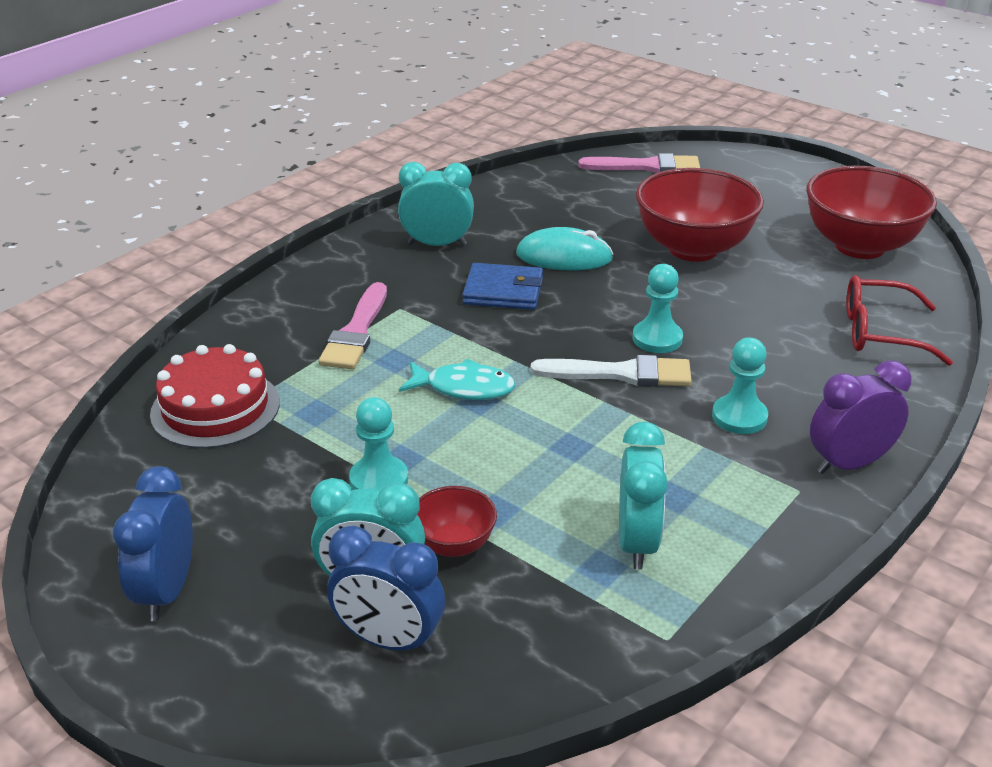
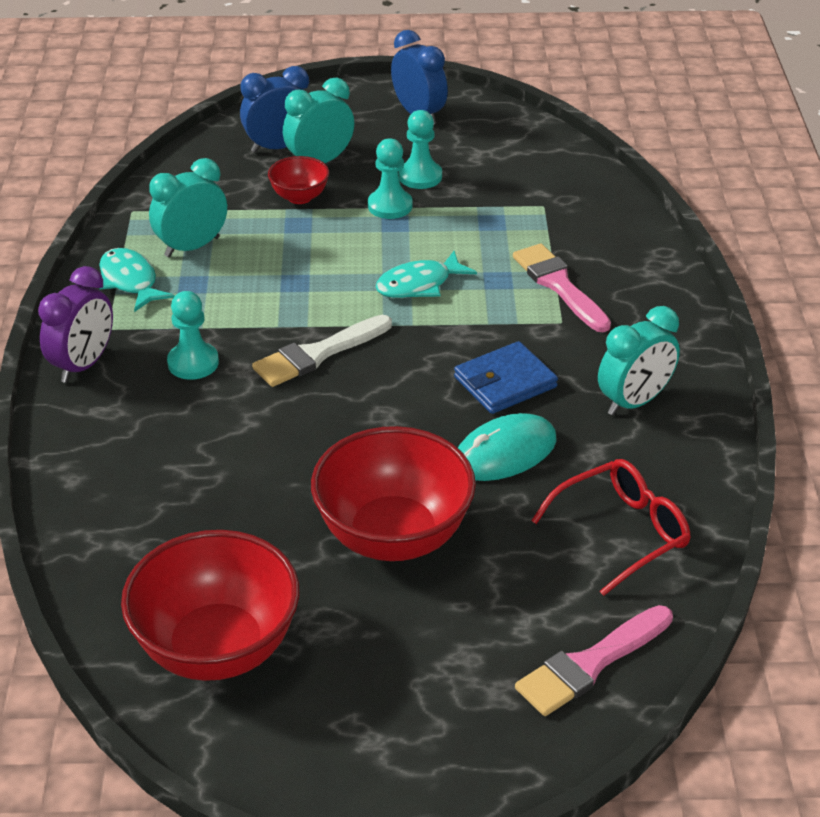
camera: 140 degrees right, 5 degrees up
(215, 408) = (556, 193): red cake -> none
(637, 542) = (192, 247): turquoise clock -> turquoise clock turned 90 degrees clockwise
(657, 339) = (322, 402): turquoise pawn -> turquoise pawn (420, 176)
(740, 534) = (130, 281): none -> turquoise fish
(880, 332) = (125, 517): red glasses -> red glasses (622, 532)

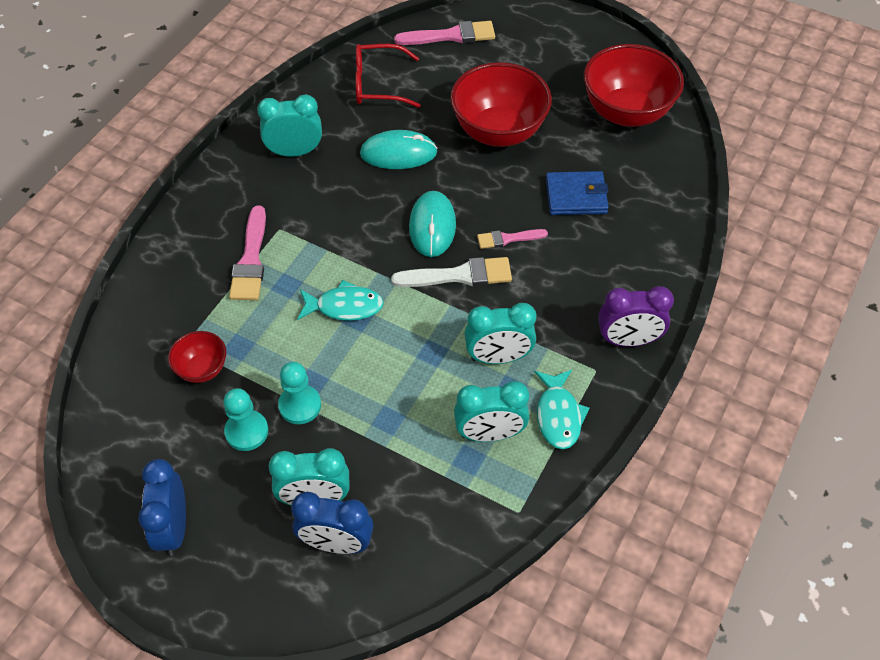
camera: 150 degrees left, 15 degrees up
(83, 365) = (628, 340): purple clock -> purple clock turned 150 degrees counterclockwise
(193, 363) = (549, 306): turquoise pawn -> none
(222, 302) = (498, 357): none -> turquoise clock
(286, 410) = (508, 239): none -> pink brush
(299, 197) = (364, 455): red bowl -> red bowl (202, 369)
(389, 389) = (432, 226): none -> turquoise mouse
(505, 382) = (357, 199): blue wallet -> blue wallet (576, 196)

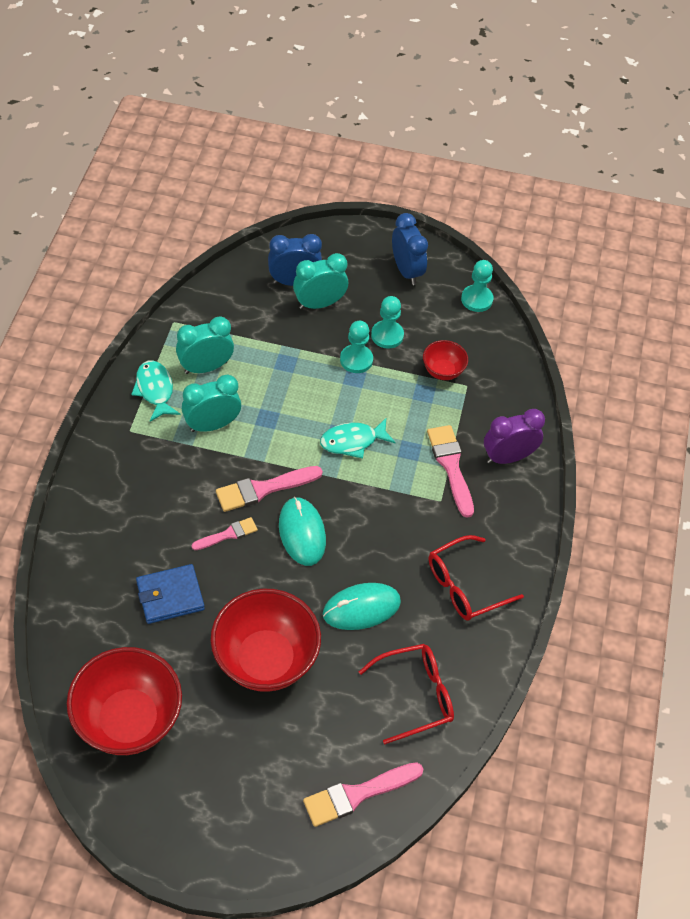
camera: 160 degrees right, 0 degrees up
(104, 461) = (477, 299): none -> turquoise pawn
(294, 152) = (465, 586): turquoise clock -> red glasses
(459, 275) = (263, 489): white brush -> pink brush
(628, 340) = (105, 460): purple clock -> purple clock (508, 457)

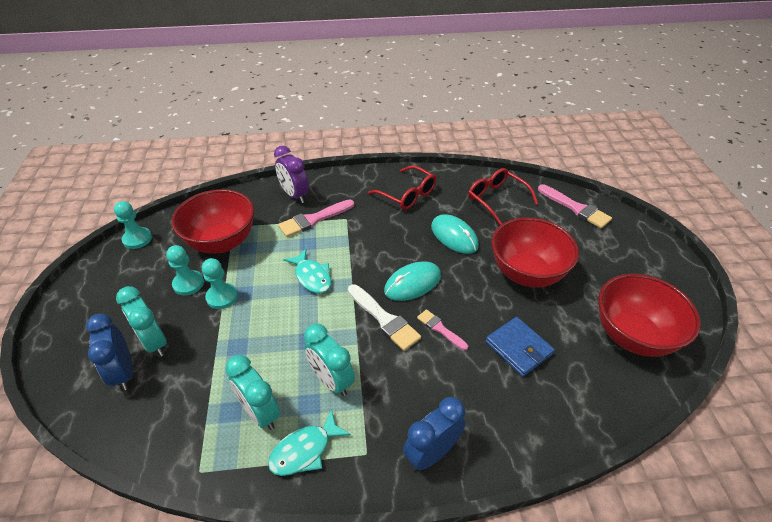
camera: 105 degrees left, 10 degrees down
(263, 489) = (384, 319): pink brush -> white brush
(406, 271) = (104, 289): blue clock -> blue clock (432, 453)
(443, 371) = (222, 242): red bowl -> red bowl, size x2.03

